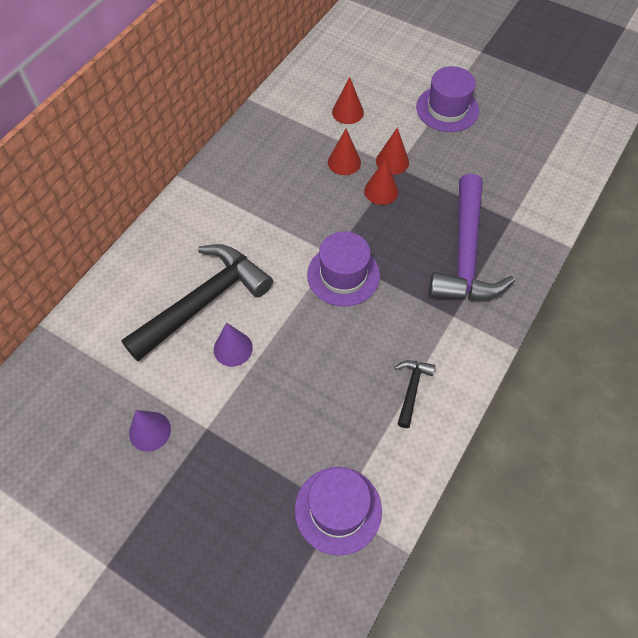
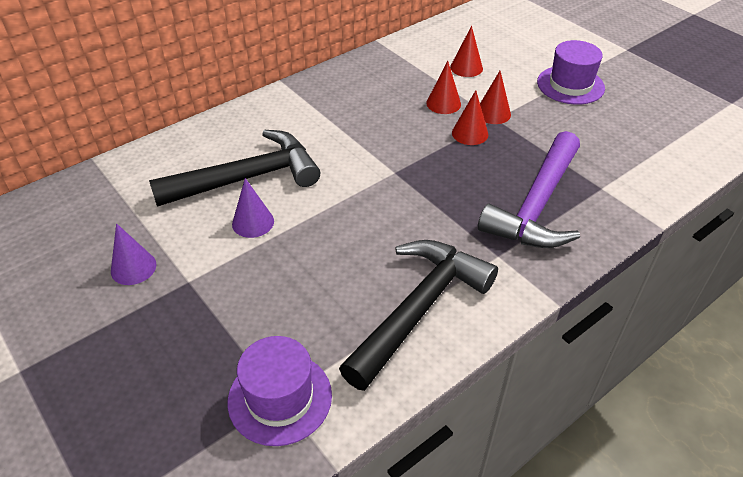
camera: 20 degrees right, 15 degrees down
(343, 275) = (396, 191): purple hat -> none
(411, 389) = (419, 309): black hammer -> black hammer, size x2.26

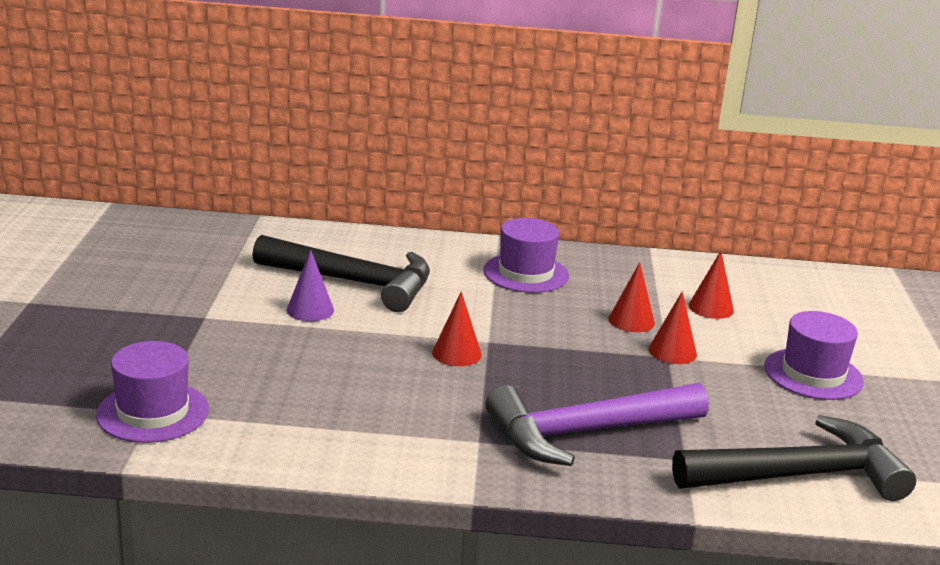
camera: 40 degrees right, 20 degrees down
(133, 268) = (182, 289): purple cone -> none
(339, 102) = (526, 273): none -> purple hat
(419, 309) = (344, 430): black hammer -> black hammer (800, 475)
(470, 133) = (617, 353): red cone -> red cone (457, 353)

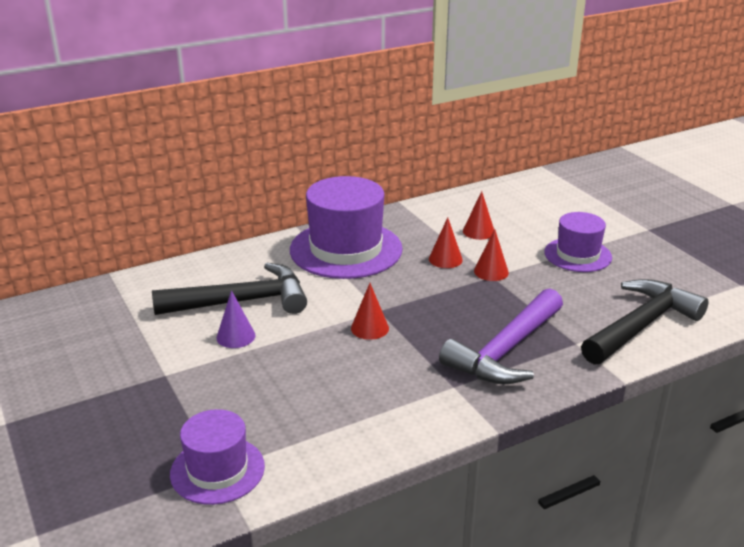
camera: 30 degrees left, 5 degrees up
(526, 273) = (346, 249): purple hat -> purple hat, size x1.71

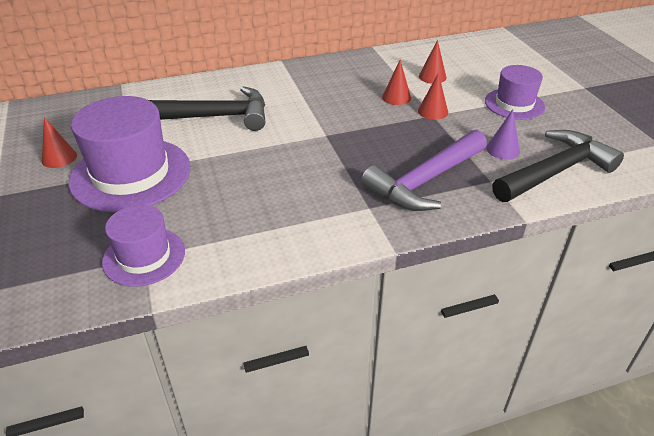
camera: 10 degrees right, 10 degrees up
(236, 336) = (200, 145): purple cone -> purple cone (503, 149)
(346, 249) = (315, 82): purple hat -> purple hat (131, 174)
(370, 328) = (313, 149): red cone -> red cone (59, 158)

